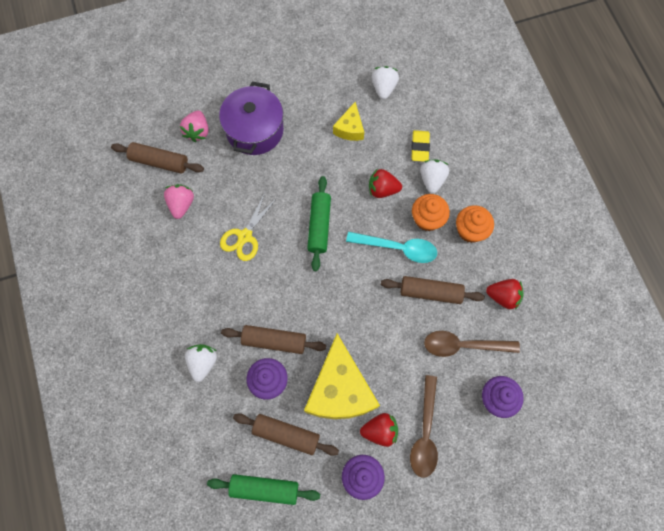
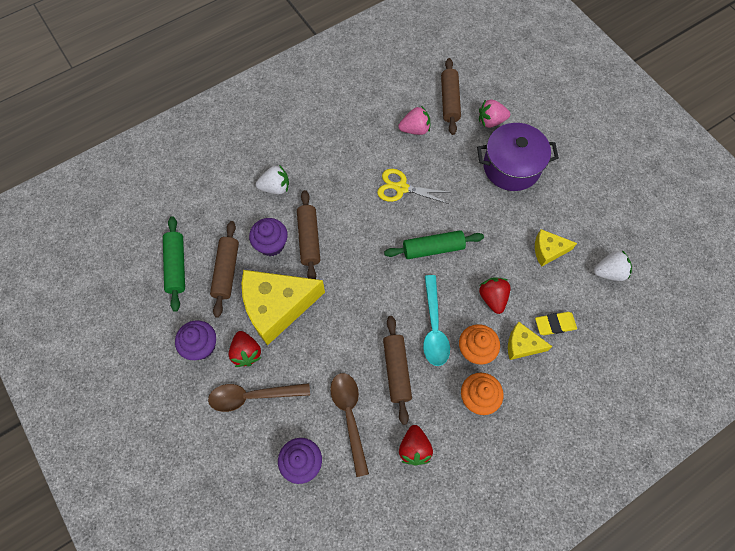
camera: 75 degrees right, 5 degrees down
(432, 180) = (522, 345): white strawberry -> yellow cheese

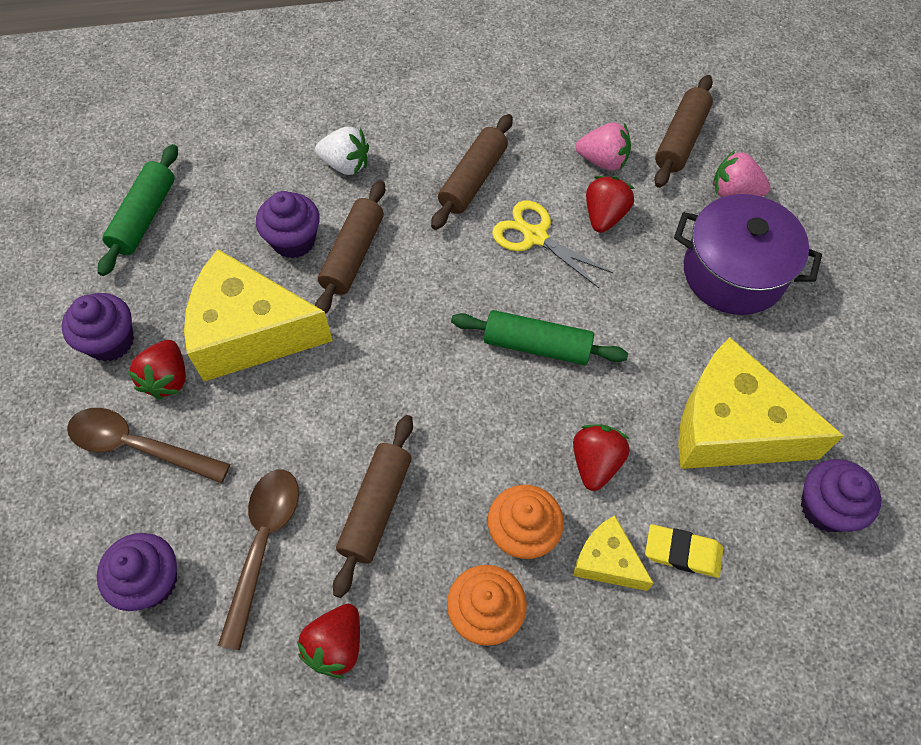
camera: 25 degrees right, 5 degrees down
(226, 271) = (208, 252): brown rolling pin -> brown rolling pin (473, 179)
(431, 161) = (604, 216): none -> red strawberry
(434, 328) = (472, 468): turquoise spoon -> none
(548, 250) = (731, 427): yellow cheese -> yellow cheese, size x2.00
(609, 272) = (825, 508): white strawberry -> purple cupcake

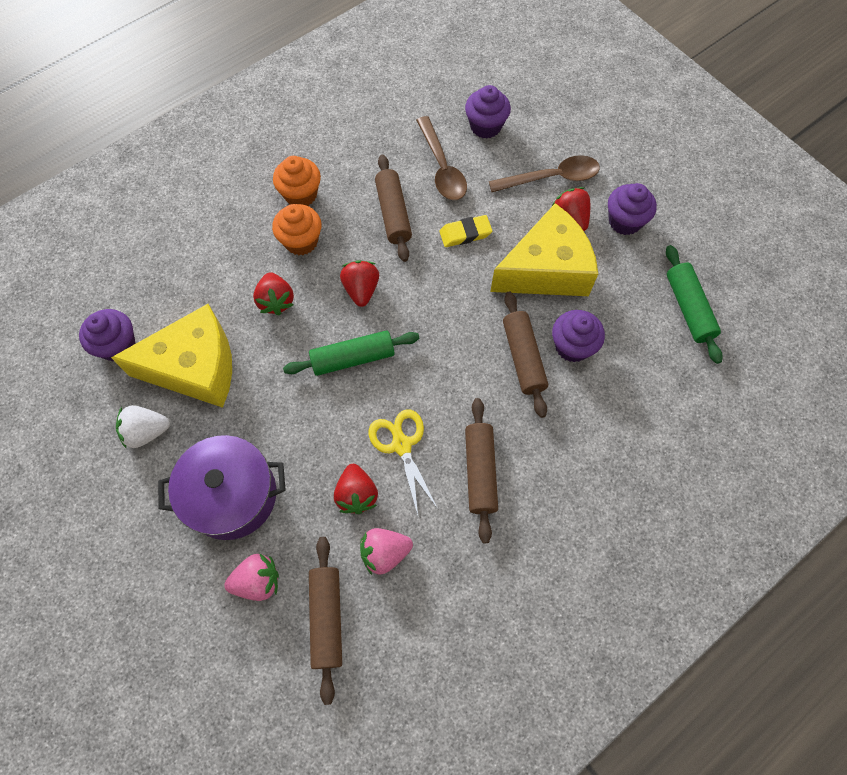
camera: 150 degrees right, 5 degrees up
(336, 645) = (370, 145): red strawberry -> red strawberry (361, 289)
(345, 164) = (587, 430): white strawberry -> white strawberry (146, 432)
(535, 236) = (401, 445): yellow scissors -> yellow scissors turned 120 degrees counterclockwise
(606, 561) = (245, 250): yellow cheese -> none
(682, 552) = (201, 276): yellow eraser -> yellow eraser (465, 233)

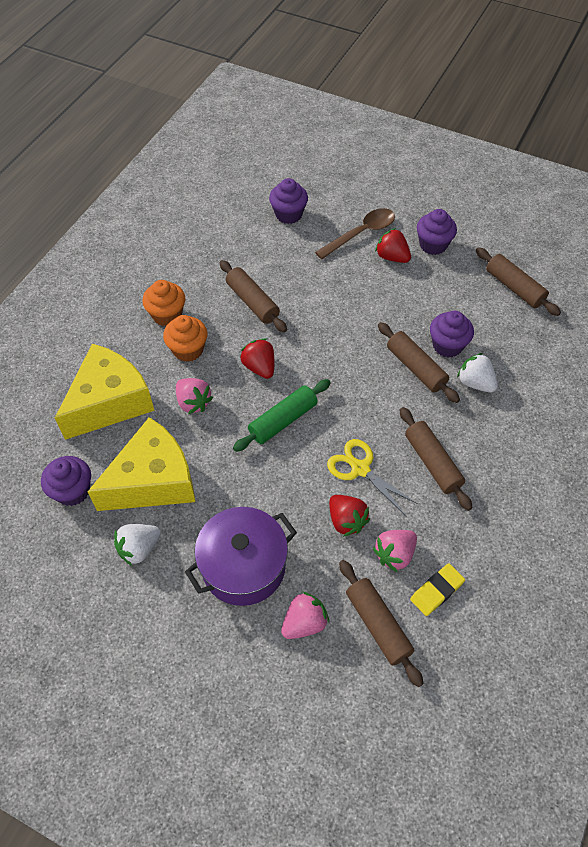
camera: 25 degrees left, 10 degrees down
(276, 301) = (193, 402): red strawberry -> pink strawberry
(442, 168) = (272, 256): brown spoon -> none
(465, 233) = (318, 296): yellow eraser -> yellow eraser (436, 591)
(546, 270) = (395, 299): yellow cheese -> yellow cheese (110, 402)
(578, 402) = (475, 383): none -> white strawberry
(688, 308) = (514, 287): green rolling pin -> brown rolling pin

